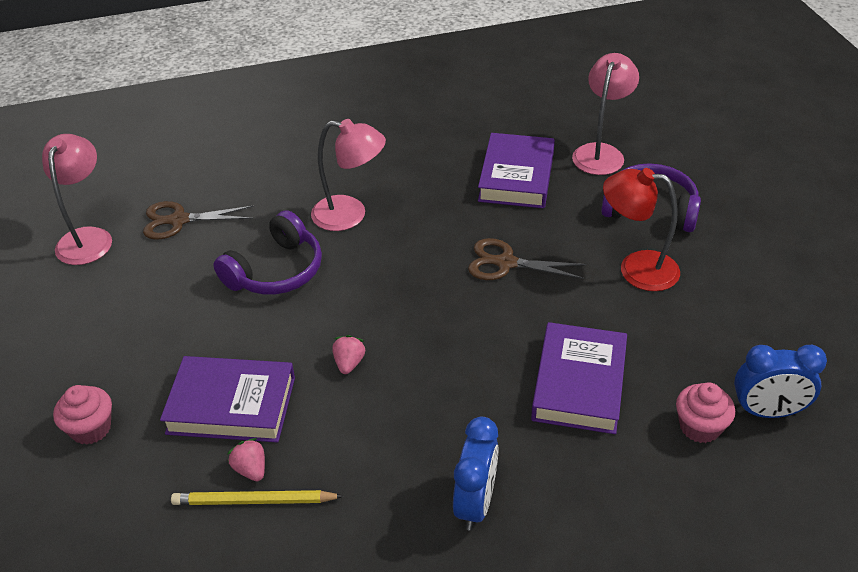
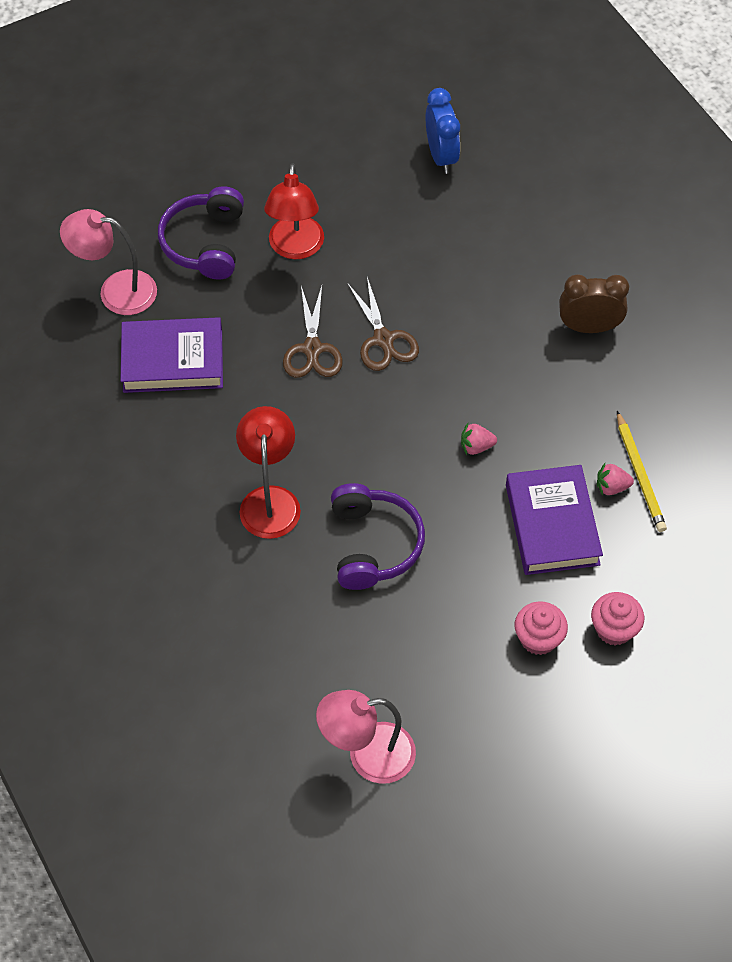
camera: 105 degrees left, 15 degrees up
(179, 220) = (316, 669): brown scissors -> brown scissors (383, 339)
(251, 469) = (611, 487): pink strawberry -> pink strawberry turned 45 degrees clockwise
(275, 271) = (373, 544): purple headphones -> purple headphones turned 60 degrees clockwise
(350, 215) = (270, 500): pink lamp -> red lamp
(475, 503) = (589, 327): blue clock -> brown clock
(579, 383) = (448, 276): purple book -> none
(699, 427) = (470, 196): pink cupcake -> pink cupcake (538, 638)

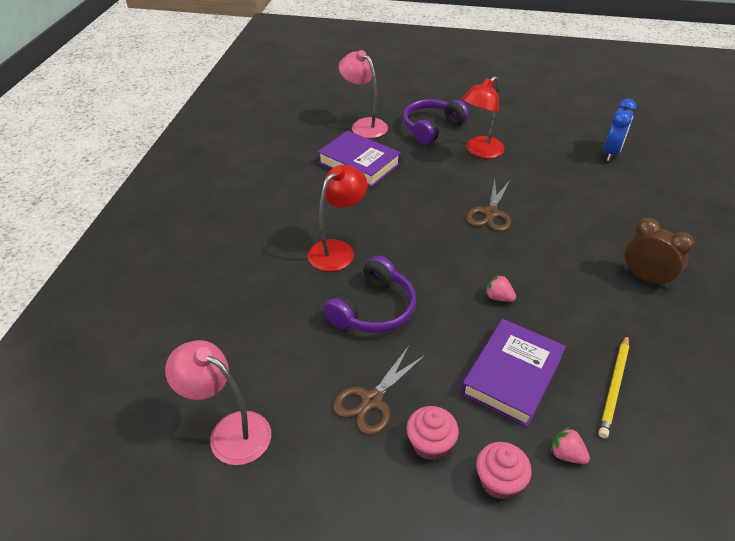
camera: 40 degrees right, 15 degrees down
(312, 349) = (442, 196): brown scissors -> brown scissors (372, 400)
(611, 487) = (582, 381): pink strawberry -> pink strawberry (566, 454)

